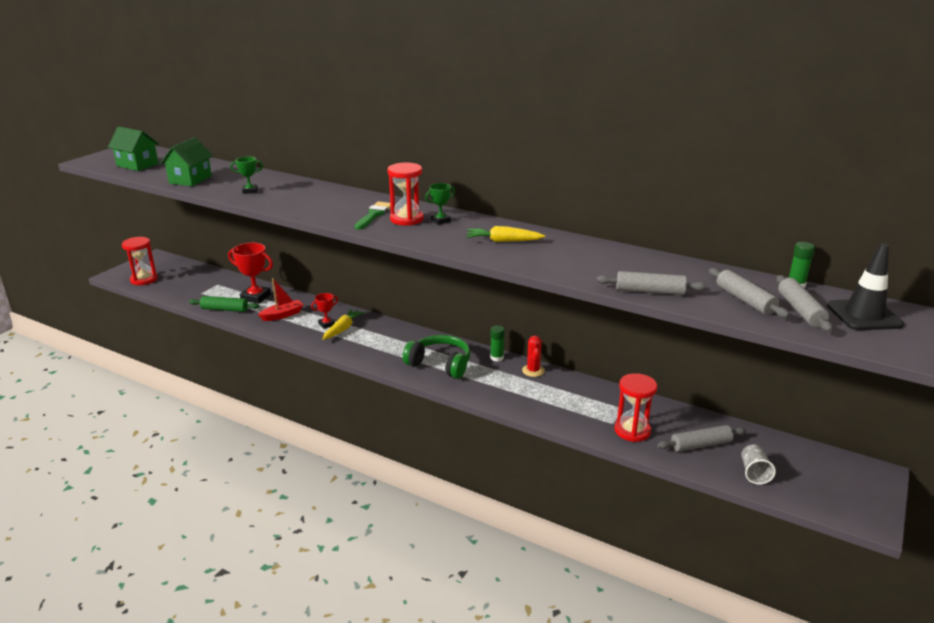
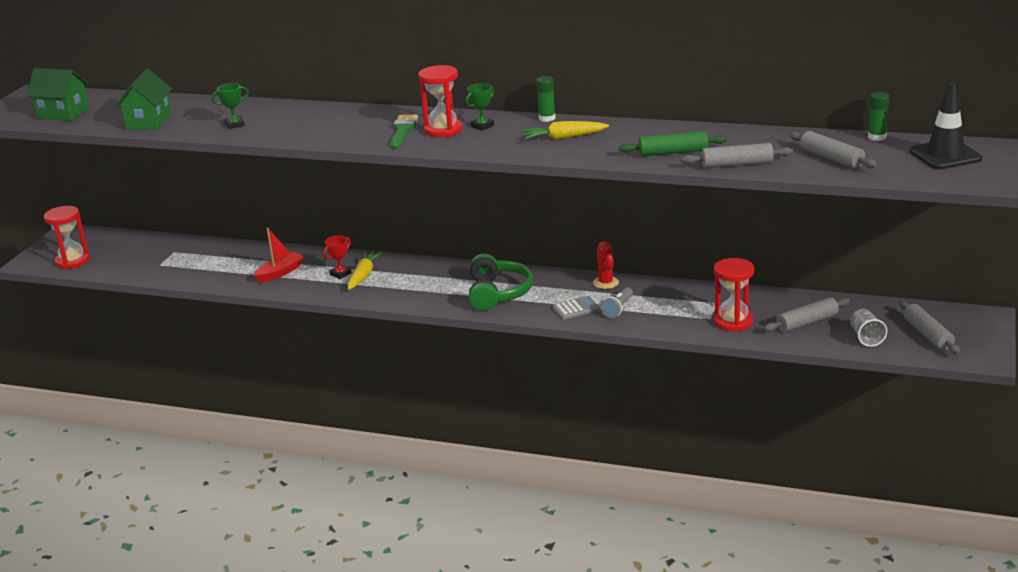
camera: 10 degrees left, 0 degrees up
(225, 309) = (203, 278): green rolling pin -> green rolling pin (673, 152)
(256, 297) = (233, 259): red trophy -> none
(440, 364) = (498, 293): green headphones -> green headphones turned 75 degrees clockwise
(497, 358) = (559, 276): green glue stick -> green glue stick (547, 118)
(499, 391) = (576, 309): none -> grey calculator
(534, 398) = (618, 309): none -> grey flashlight
(800, 310) = (886, 160): grey rolling pin -> grey rolling pin (927, 334)

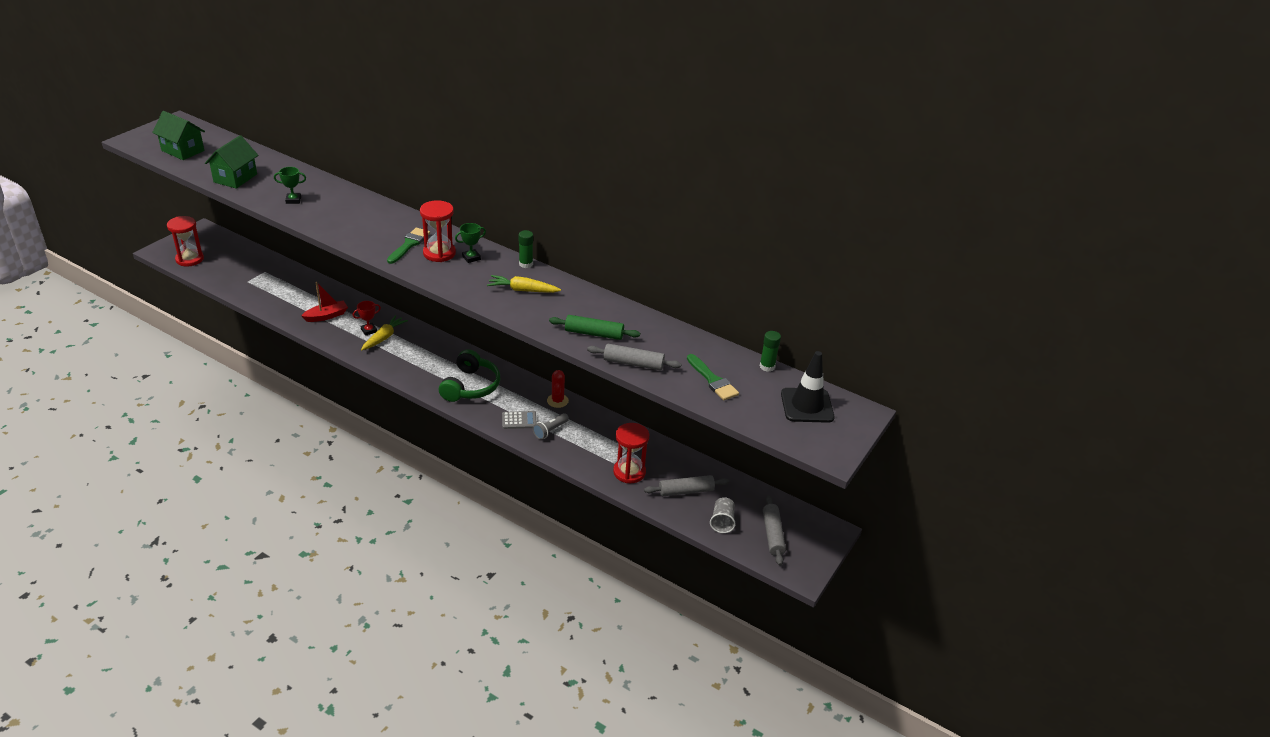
camera: 10 degrees right, 10 degrees up
(831, 158) = (713, 380): grey rolling pin -> green brush

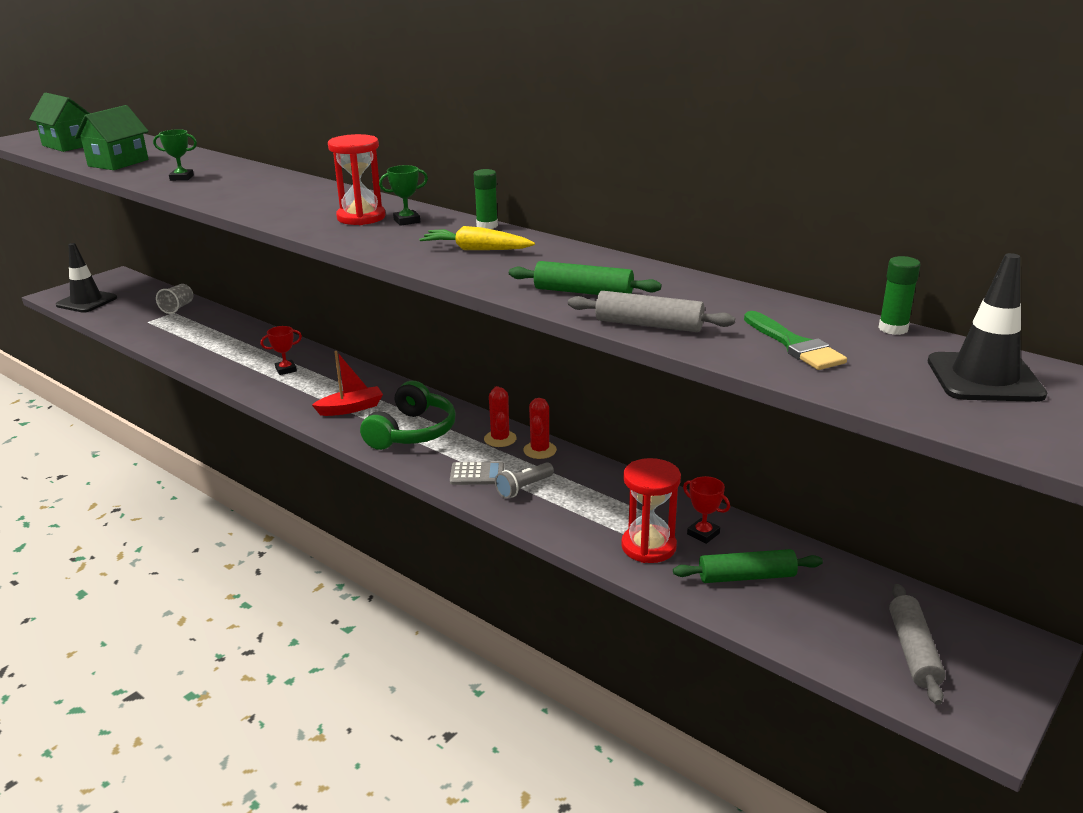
camera: 10 degrees right, 10 degrees down
(190, 259) = (86, 302): red hourglass -> black traffic cone
(326, 316) = (235, 355): red boat -> red boat (351, 408)
(384, 337) = (304, 377): yellow carrot -> none
(409, 244) = (321, 211): green brush -> none
(530, 391) = (500, 439): none -> red cactus
(661, 462) = (703, 534): none -> red trophy
(686, 491) = (746, 576): grey rolling pin -> green rolling pin
(722, 522) = (815, 627): grey cup -> grey cup (178, 308)

